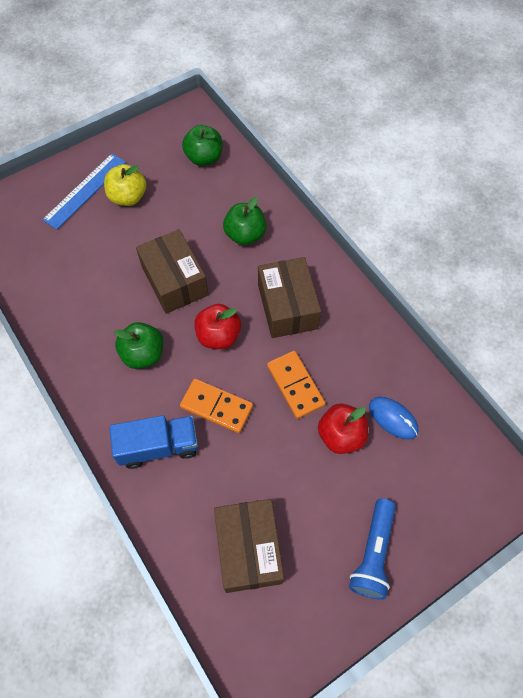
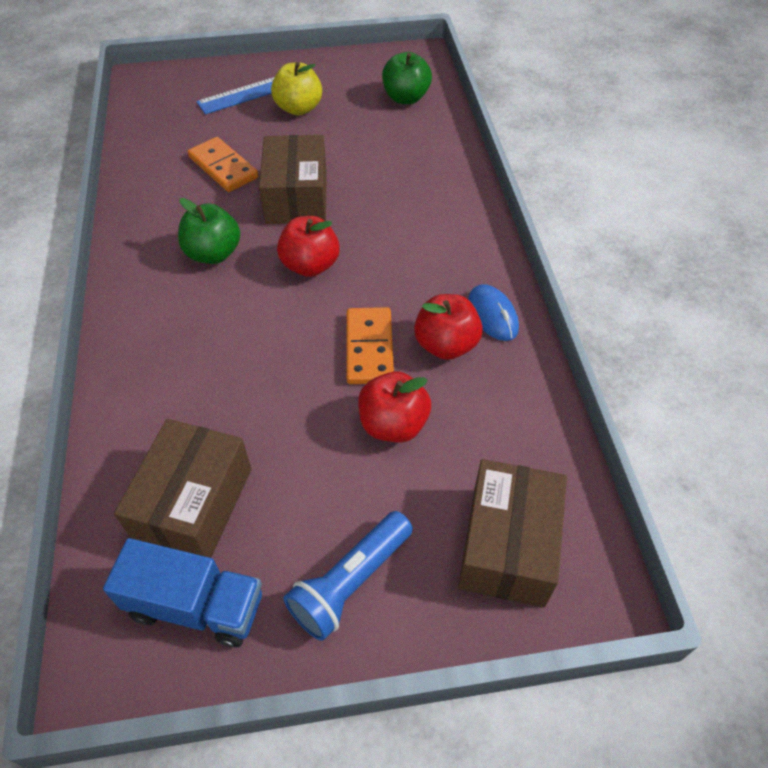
camera: 25 degrees right, 10 degrees down
(158, 446) = (166, 350): blue truck -> blue truck (196, 605)
(216, 406) = (260, 335): orange domino -> orange domino (223, 167)
(245, 235) = (406, 180): green apple -> none
(287, 306) = (412, 264): brown box -> brown box (508, 545)
(343, 362) = (446, 345): none -> red apple
(393, 418) = (475, 432): blue mouse -> blue mouse (492, 315)

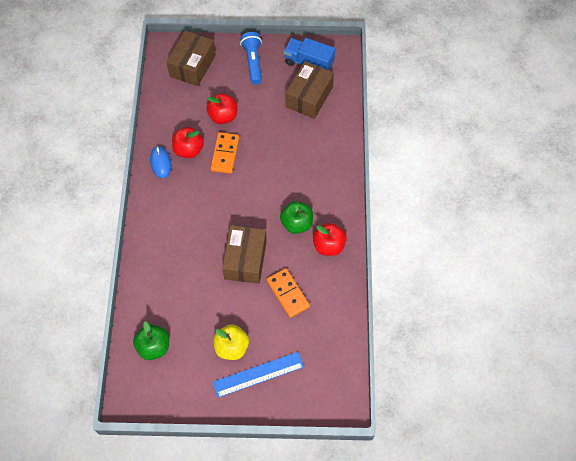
camera: 170 degrees left, 10 degrees up
(310, 265) = (245, 207): red apple -> red apple (328, 246)
(350, 582) = (253, 62): blue flashlight -> blue flashlight turned 60 degrees counterclockwise

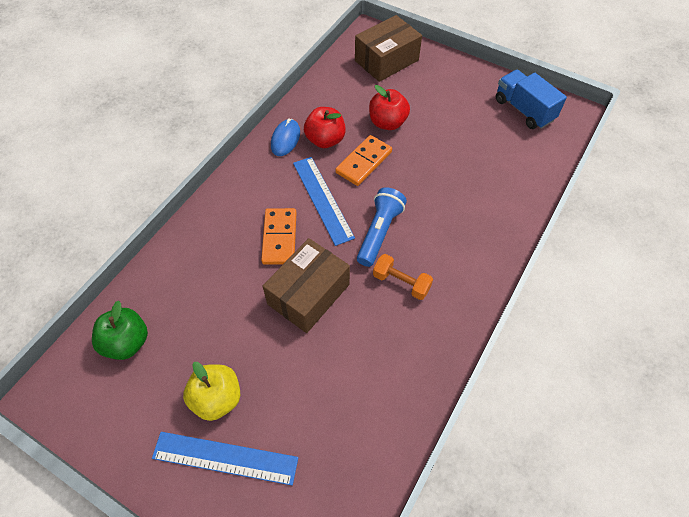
camera: 30 degrees right, 5 degrees down
(214, 194) = (322, 199): none -> blue ruler
(253, 62) = (457, 83): blue flashlight -> blue flashlight (379, 232)
(287, 293) = (334, 367): orange domino -> orange domino (279, 238)
(296, 224) = (401, 282): green apple -> orange dumbbell
(309, 97) = (503, 145): brown box -> none
(328, 246) = (427, 332): red apple -> none

